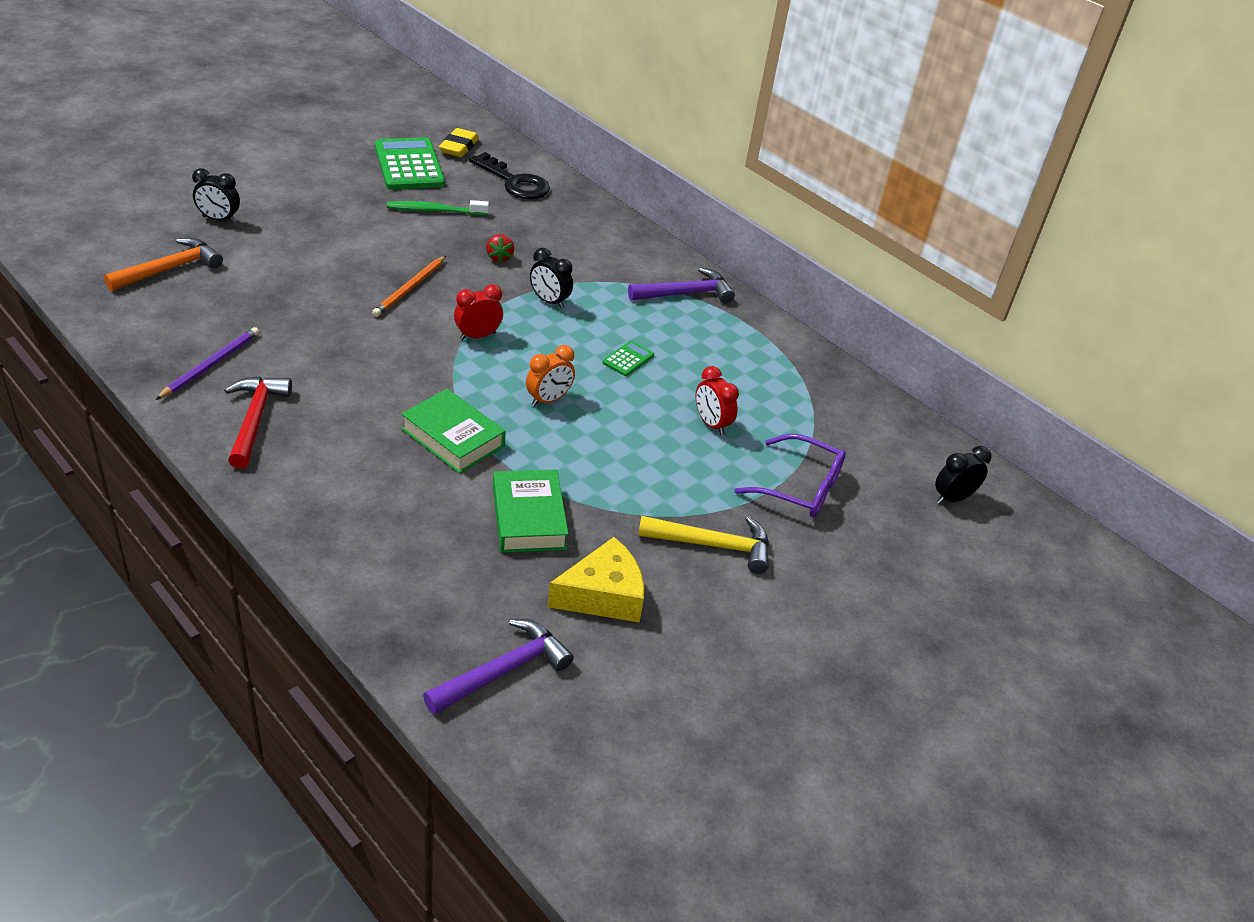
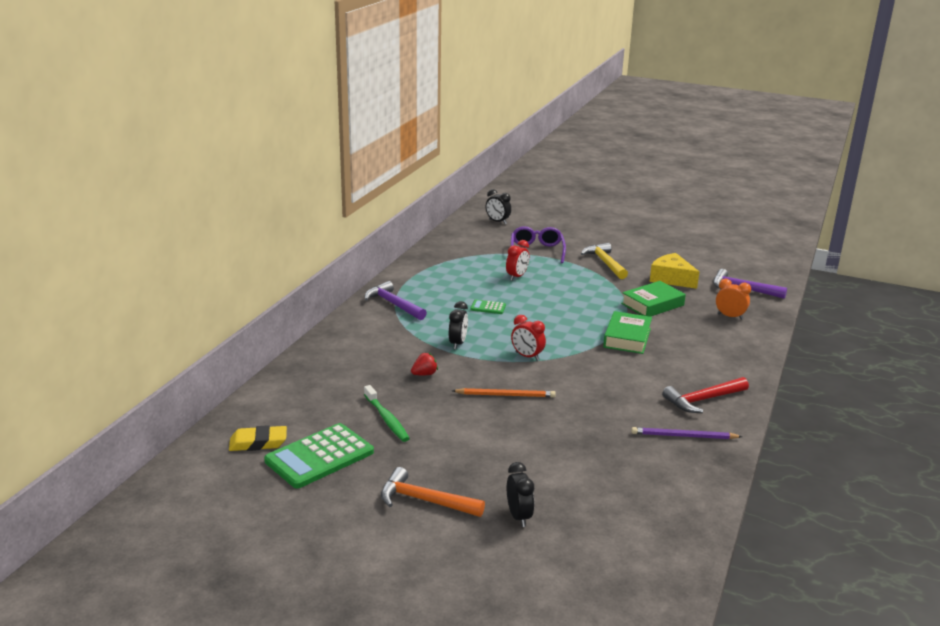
camera: 110 degrees left, 15 degrees down
(170, 269) = (613, 505): orange hammer -> orange hammer (425, 500)
(514, 182) = (300, 398): black key -> none
(548, 400) = (557, 320): orange clock -> orange clock (730, 316)

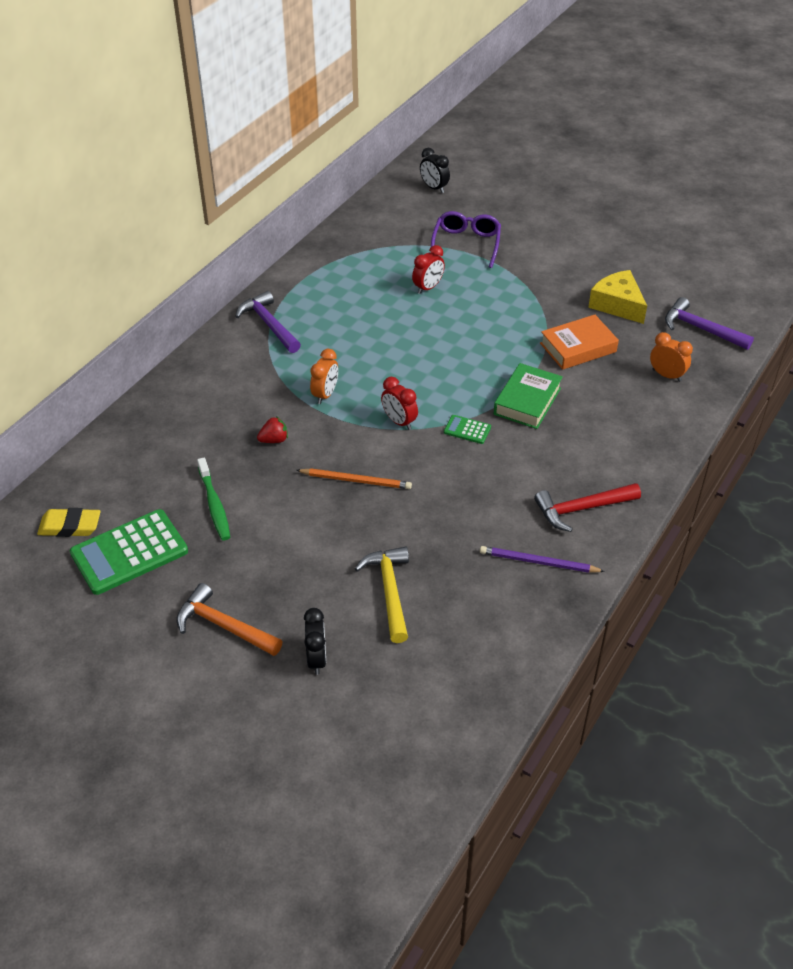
camera: 10 degrees right, 20 degrees up
(458, 343) = (325, 394): black clock -> orange clock
(488, 307) = (377, 338): green calculator -> green calculator (467, 430)
(605, 263) = (544, 271): yellow hammer -> yellow hammer (389, 591)
(652, 304) = (578, 347): green book -> orange book

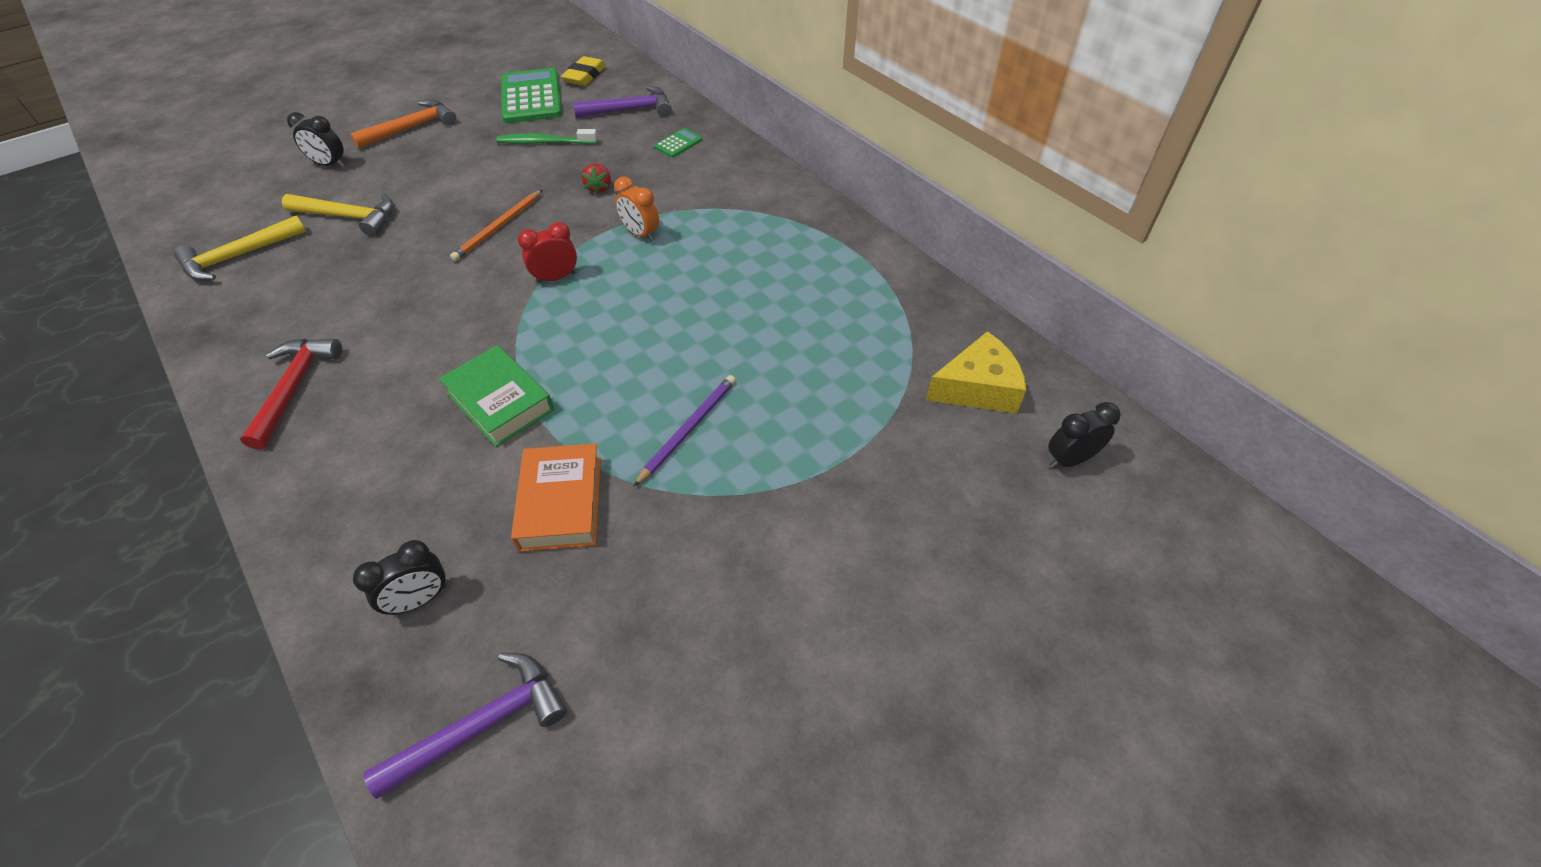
camera: 110 degrees right, 5 degrees up
(269, 324) = (787, 217): purple hammer -> purple hammer (630, 110)
(428, 288) = (792, 372): red clock -> none
(466, 244) = (886, 451): purple glasses -> none
(467, 430) = (498, 329): green calculator -> green calculator (678, 143)
(479, 639) = (238, 256): none -> yellow hammer
(538, 562) = (269, 325): purple pencil -> purple pencil (688, 429)
(617, 304) = (627, 609): yellow cheese -> yellow cheese (978, 388)
(666, 375) = (420, 599): orange clock -> black clock

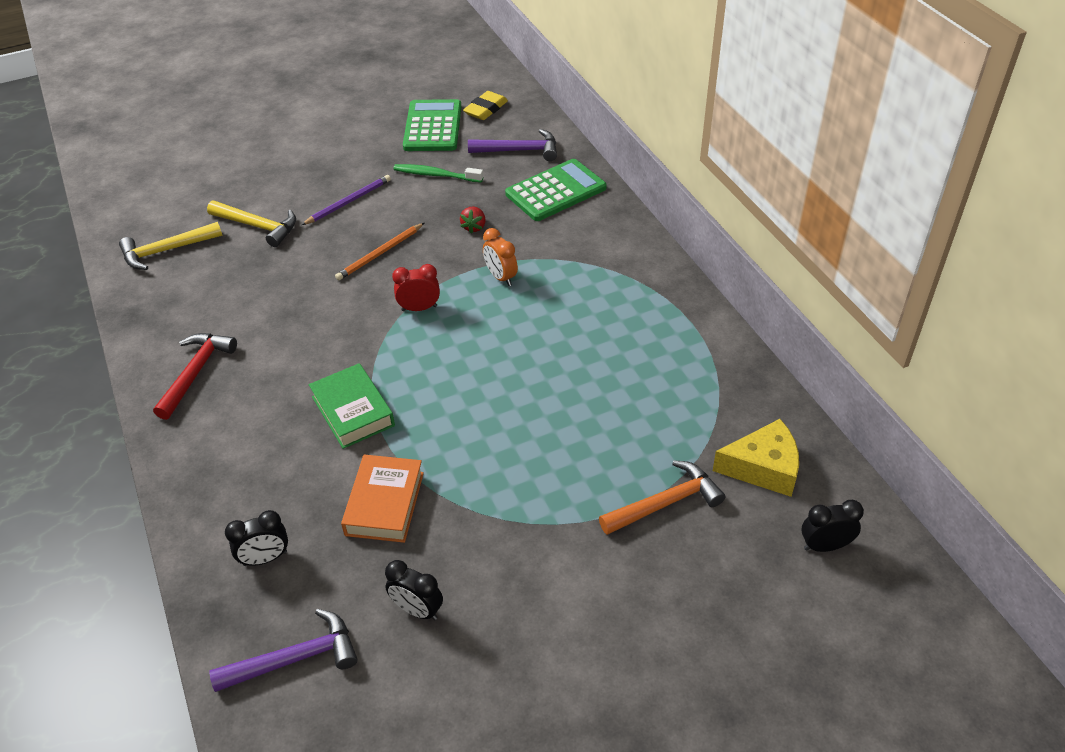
camera: 15 degrees right, 5 degrees down
(329, 165) = (249, 174): black clock -> black clock (417, 610)
(412, 128) = (323, 146): orange hammer -> orange hammer (665, 503)
(678, 143) = (556, 191): green calculator -> green calculator, size x2.20
(688, 429) = (500, 461): purple pencil -> purple pencil (349, 202)

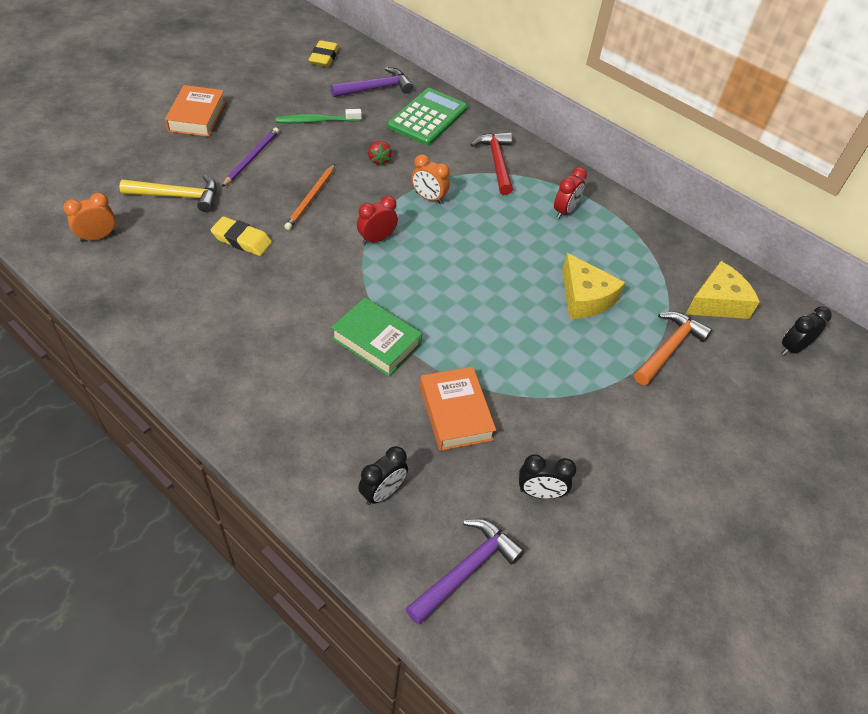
camera: 30 degrees left, 5 degrees up
(166, 251) = (98, 237): yellow hammer -> orange clock
(196, 373) = (205, 344): red hammer -> red hammer (496, 162)
(289, 281) = (242, 240): none -> yellow eraser
(323, 151) = (197, 116): none -> orange book
(433, 127) = (286, 79): green calculator -> none
(603, 422) = (585, 298): none -> yellow cheese
(644, 322) = (565, 211): none -> red clock

